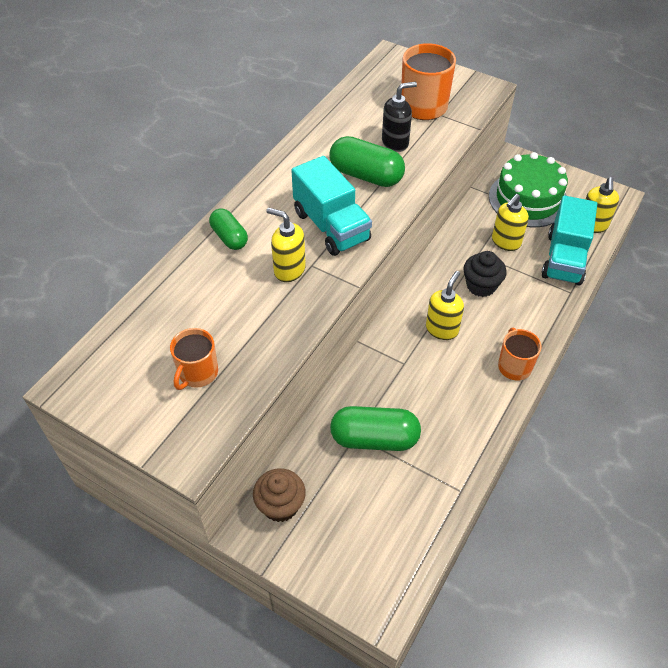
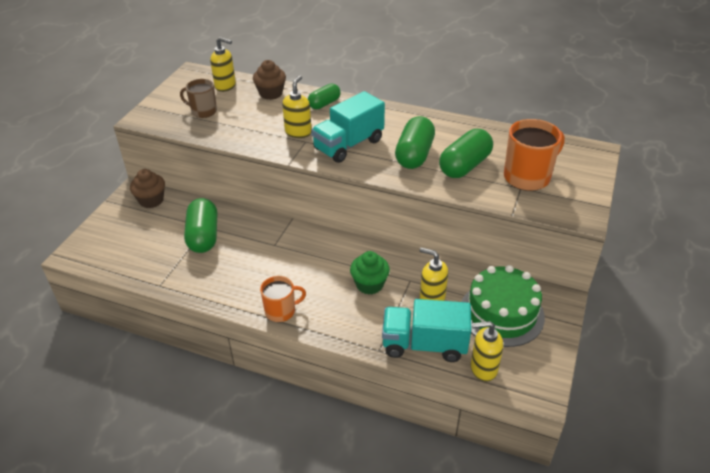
camera: 80 degrees right, 10 degrees down
(179, 290) = (271, 93): none -> brown cupcake
(197, 373) = (203, 111): orange mug -> brown mug
(395, 143) = (465, 166): black soap dispenser -> green capsule
(442, 329) = (313, 263): yellow soap dispenser -> yellow soap dispenser (225, 86)
(481, 286) = (369, 284): black cupcake -> green cupcake

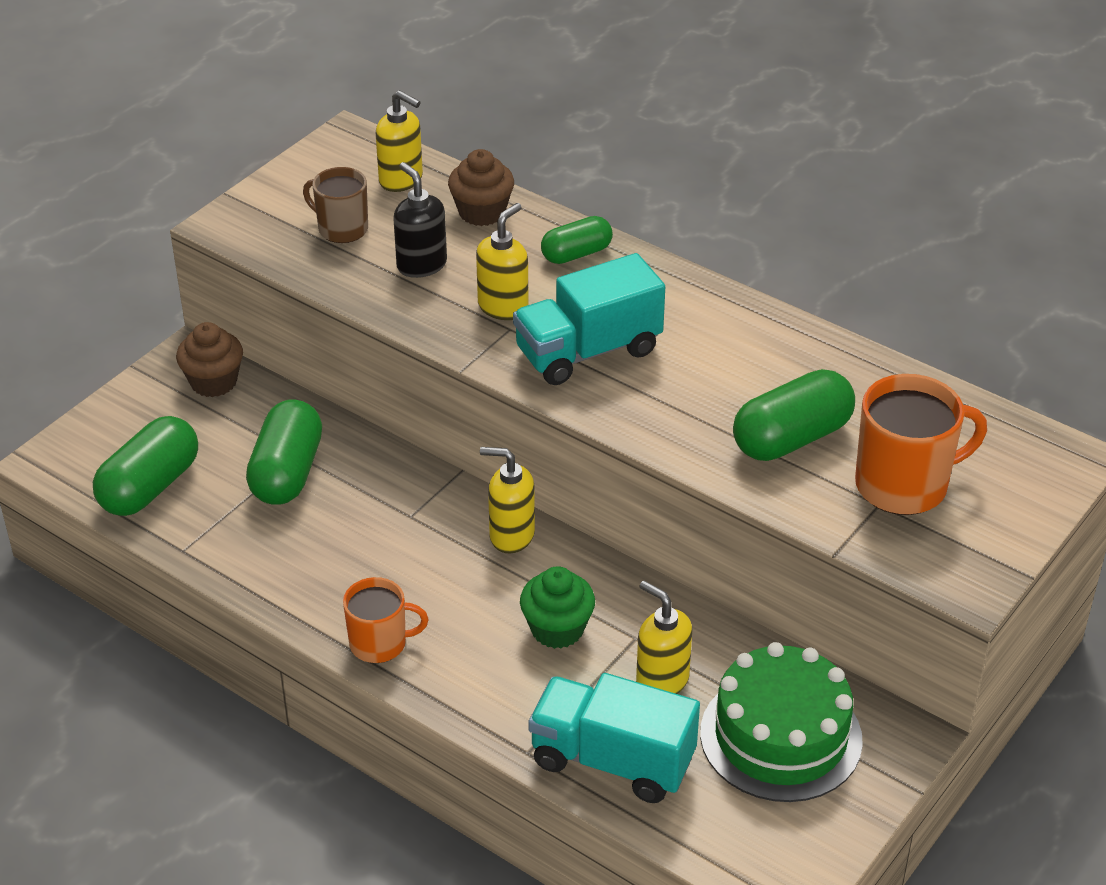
camera: 15 degrees right, 0 degrees up
(249, 120) = (421, 265): none -> black soap dispenser
(414, 155) = (705, 396): green capsule -> green capsule (150, 486)
(483, 368) = (701, 827): yellow soap dispenser -> yellow soap dispenser (511, 535)

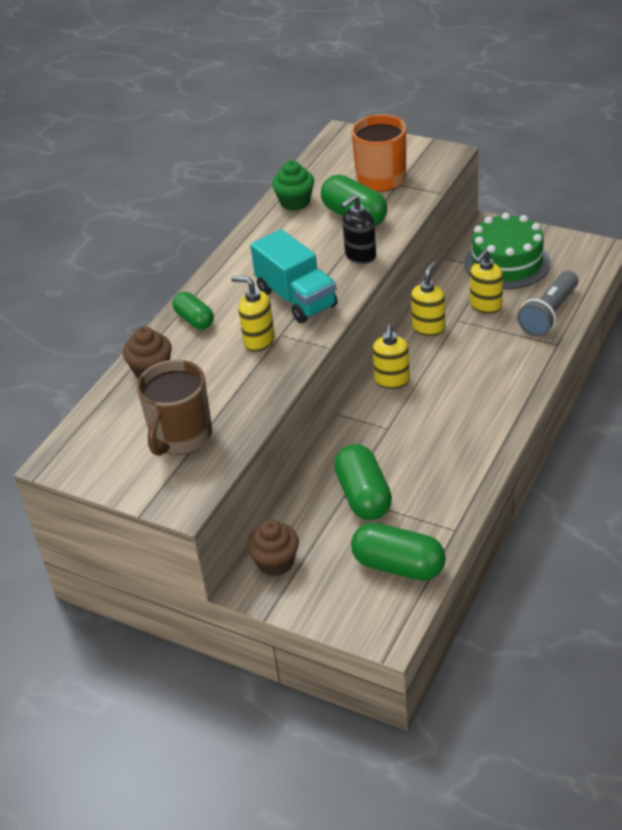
camera: 95 degrees left, 0 degrees up
(287, 472) = (364, 496): green capsule -> green capsule turned 75 degrees clockwise
(341, 229) = (180, 436): brown mug -> brown mug, size x1.60
(379, 643) = (502, 417): orange mug -> none
(401, 180) = (114, 419): yellow soap dispenser -> yellow soap dispenser (428, 328)
(421, 265) = (219, 387): black soap dispenser -> black soap dispenser (360, 256)
(557, 629) = (462, 349): green cupcake -> green cupcake (295, 202)
(612, 760) = (549, 314): turquoise truck -> grey flashlight

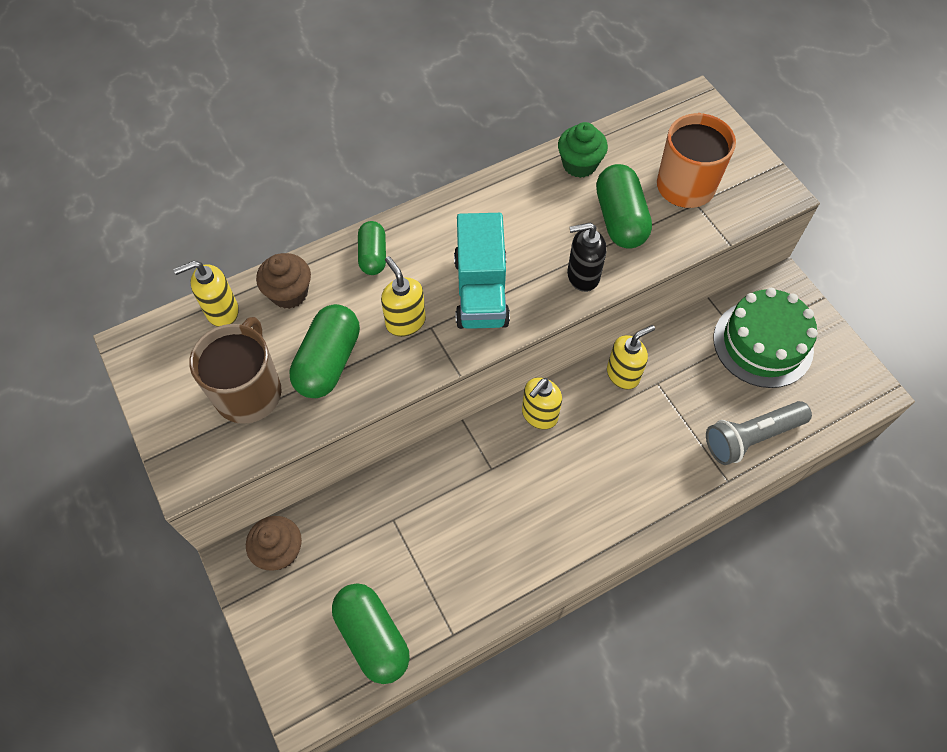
camera: 30 degrees right, 20 degrees up
(180, 436) = (249, 392): brown mug -> brown mug turned 135 degrees clockwise
(364, 496) = (408, 533): green capsule -> green capsule (329, 362)
(485, 306) = (698, 384): yellow soap dispenser -> yellow soap dispenser (222, 311)

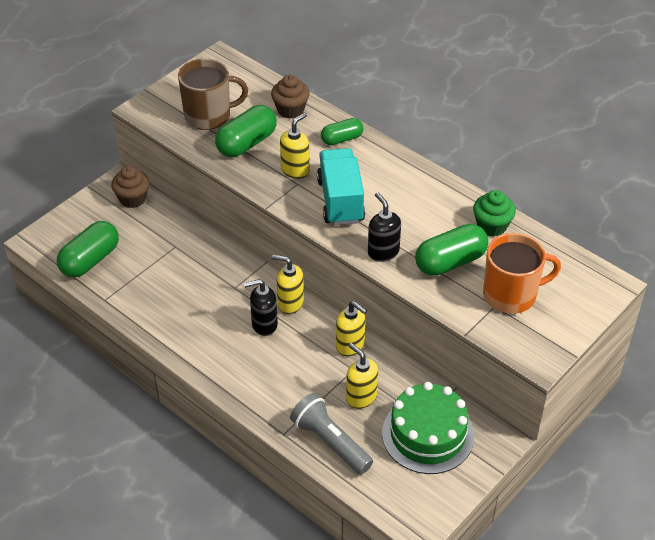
camera: 70 degrees right, 15 degrees down
(222, 311) = (261, 85): yellow soap dispenser -> yellow soap dispenser (361, 397)
(329, 362) = (247, 143): green capsule -> green capsule turned 45 degrees counterclockwise
(481, 291) = (340, 200): turquoise truck -> turquoise truck turned 105 degrees clockwise
(563, 453) = (264, 325): none -> black soap dispenser

